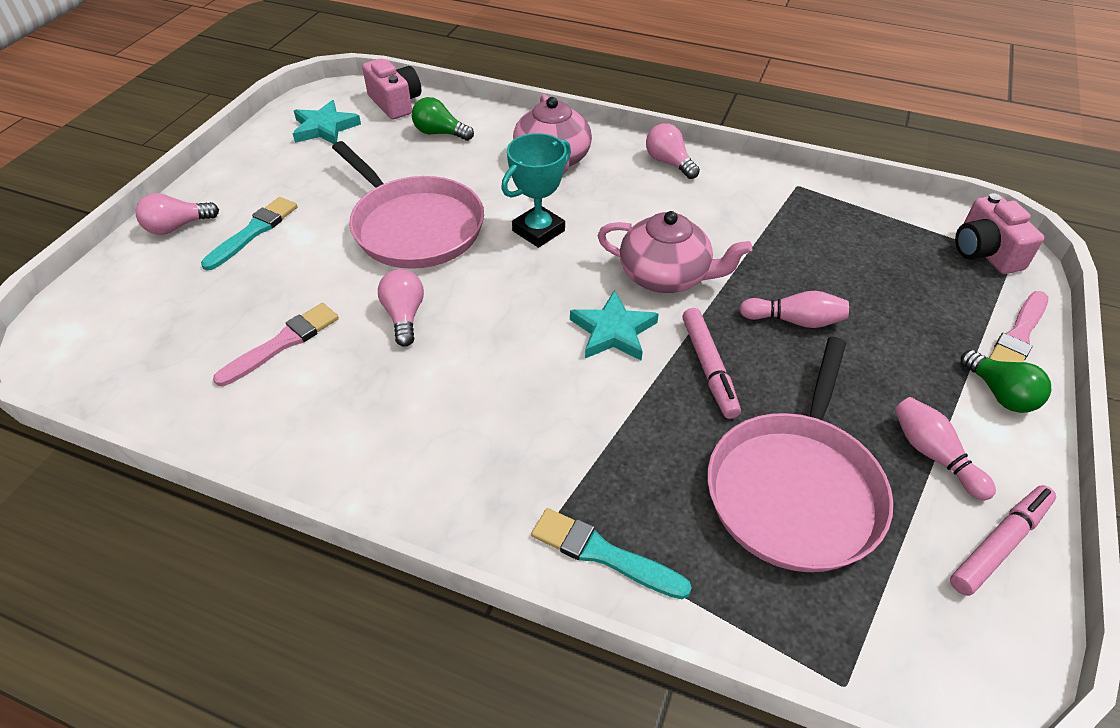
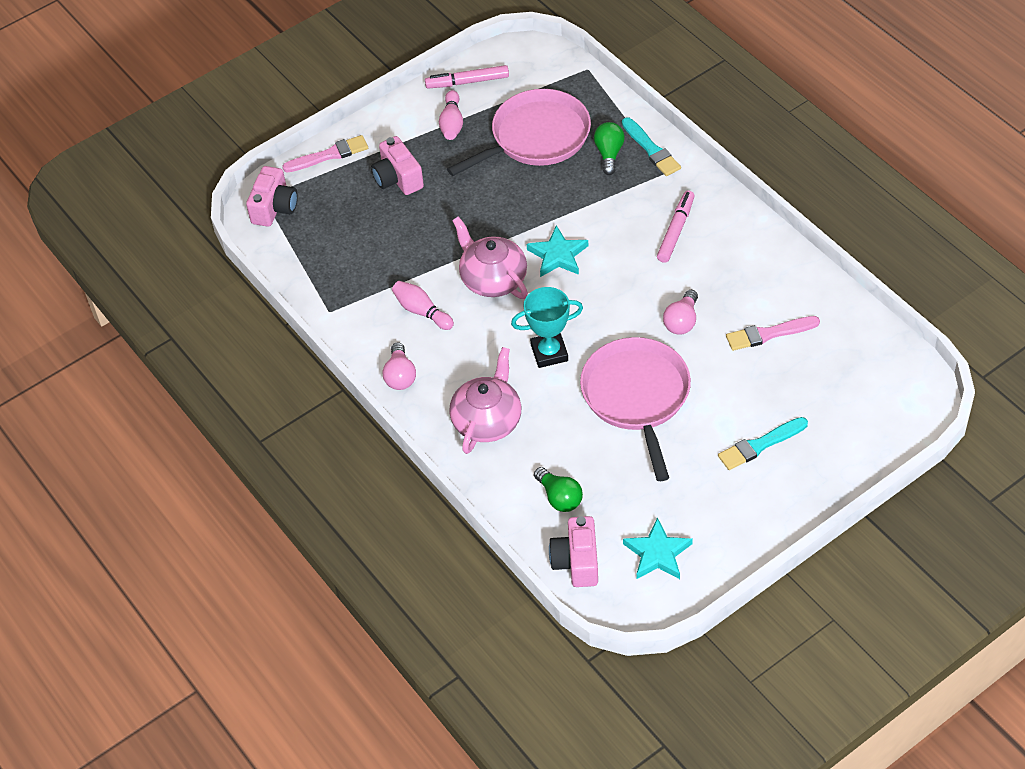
camera: 145 degrees left, 5 degrees up
(177, 227) = (818, 477): pink light bulb -> none
(709, 368) = (521, 210): pink marker -> pink marker (676, 230)
(794, 321) = (444, 216): pink bowling pin -> pink bowling pin (422, 311)
(902, 342) = (398, 178): none -> pink camera
(1000, 394) = (381, 134): green light bulb -> green light bulb (609, 154)

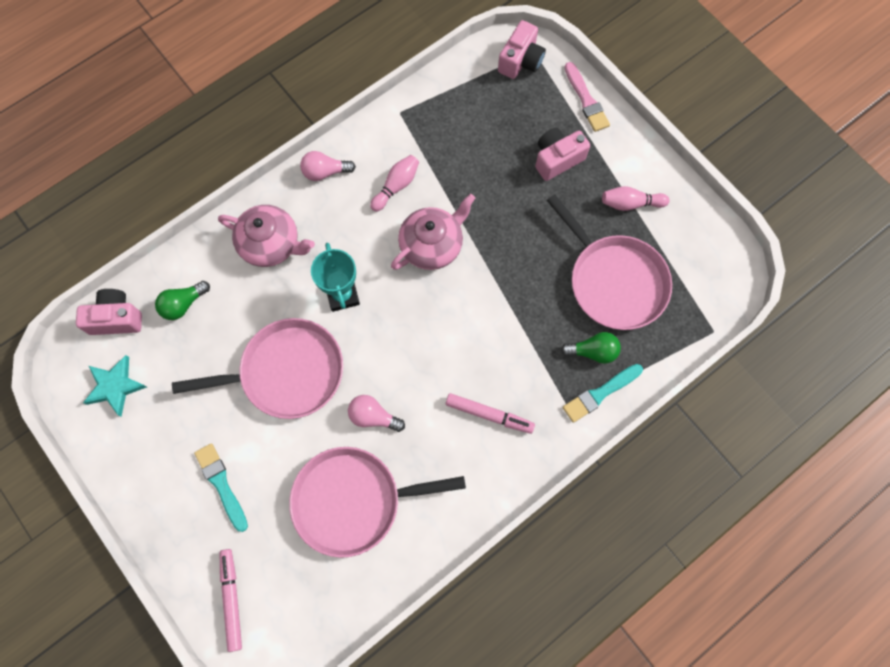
camera: 85 degrees right, 20 degrees up
(274, 208) = (521, 61): pink camera -> pink camera turned 75 degrees counterclockwise
(467, 82) = (688, 216): pink marker -> pink marker (232, 599)
(558, 255) = (459, 302): turquoise star -> none
(769, 334) = (353, 501): pink brush -> pink pan

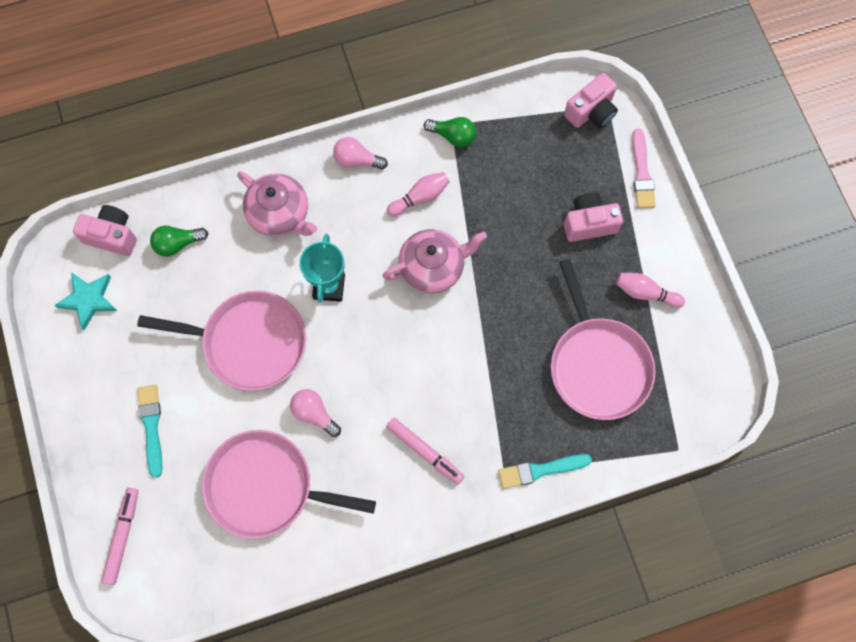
camera: 20 degrees right, 0 degrees up
(593, 351) = (549, 427): green light bulb -> green light bulb (453, 136)

